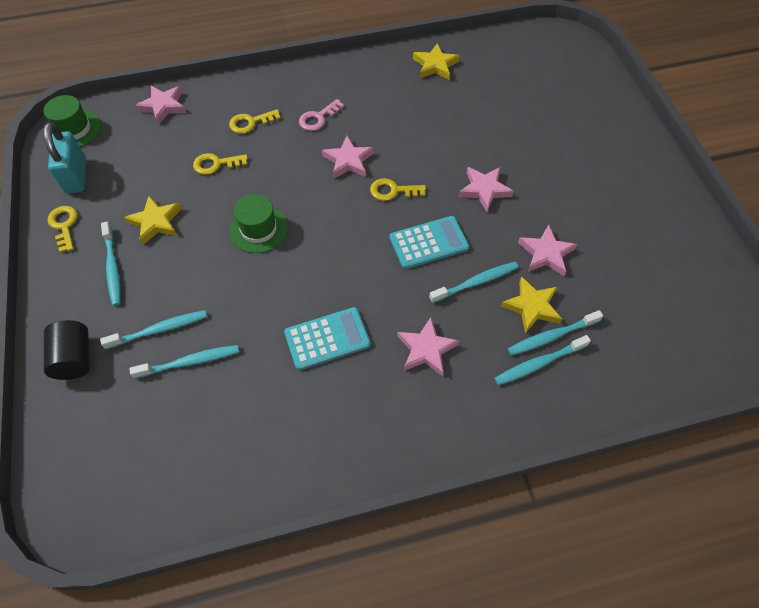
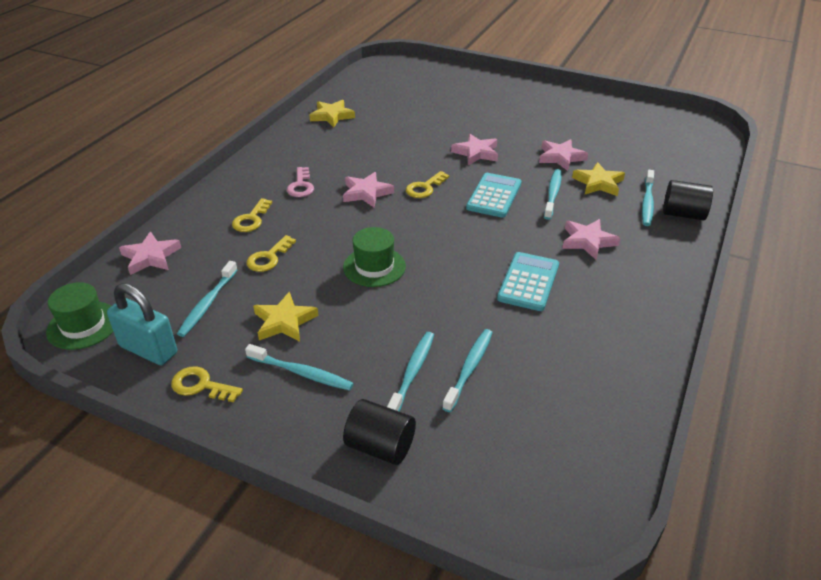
camera: 50 degrees left, 20 degrees down
(549, 404) = (683, 214): none -> black cylinder
(551, 336) = (630, 188): turquoise toothbrush -> turquoise toothbrush (207, 304)

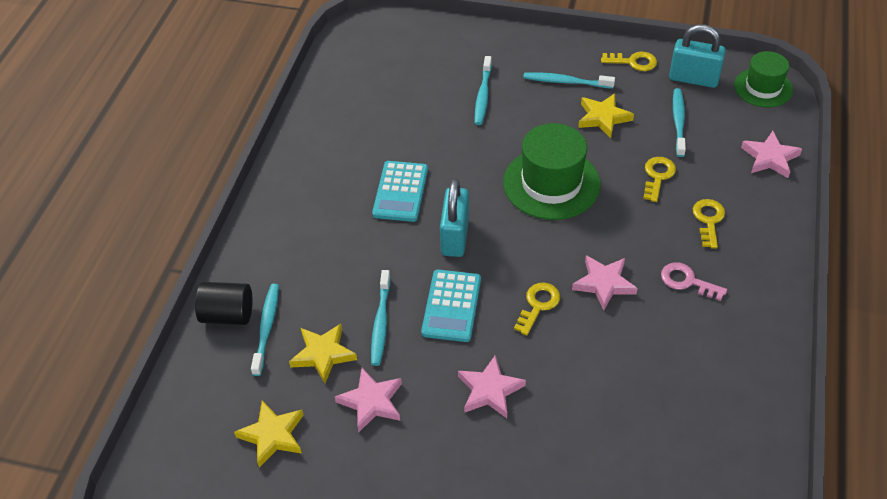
camera: 170 degrees right, 10 degrees up
(301, 186) = (687, 281): pink key -> pink key turned 45 degrees counterclockwise
(332, 116) = (733, 445): yellow star -> yellow star (272, 435)
(374, 267) = (551, 183): green hat -> green hat, size x1.57
(380, 446) = (489, 47): black cylinder -> none
(469, 368) = (440, 105): turquoise toothbrush -> none
(481, 239) = (455, 237): none -> turquoise padlock
(588, 241) = (341, 253): pink star -> none

